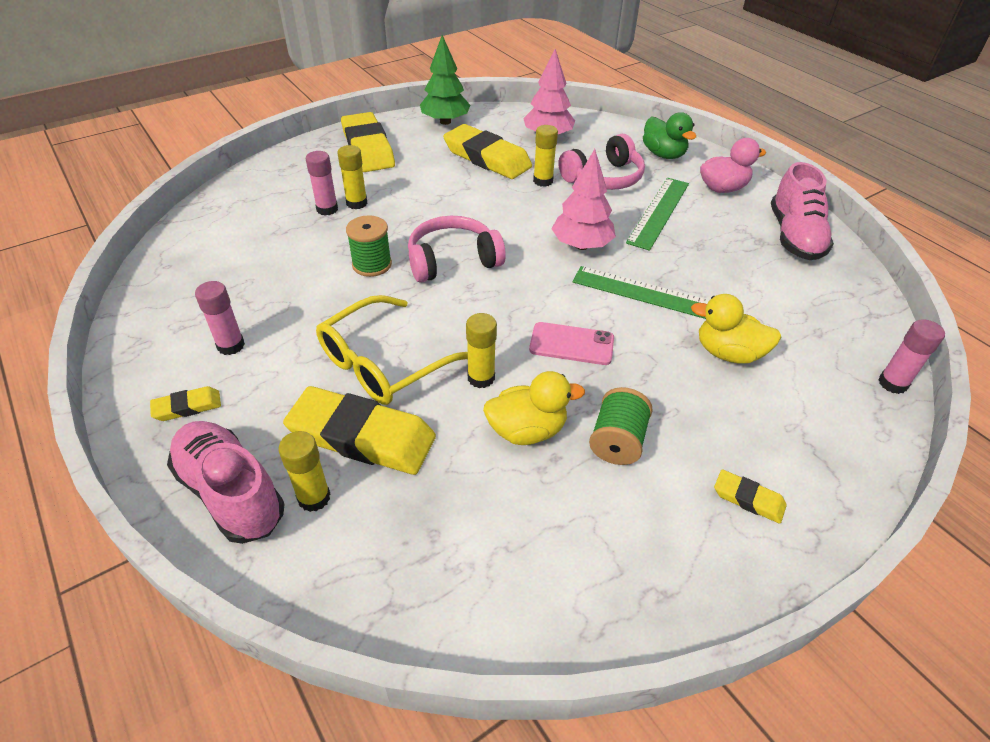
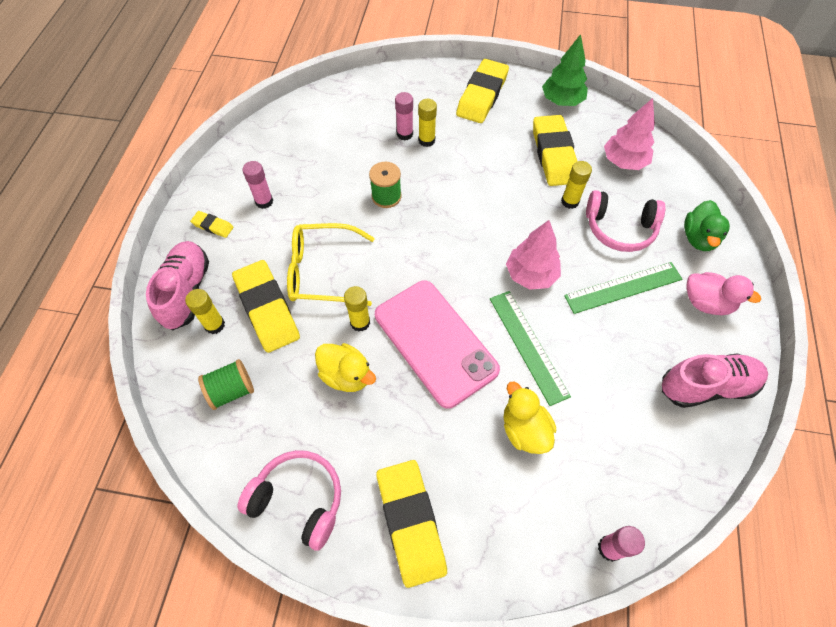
camera: 45 degrees right, 15 degrees up
(453, 261) = (435, 227): pink headphones -> pink headphones (298, 500)
(571, 344) = (435, 342): pink phone -> pink phone, size x2.04
(617, 441) = (384, 424): green spool -> green spool (231, 390)
(748, 499) = (411, 523): yellow eraser -> yellow eraser, size x2.16
(794, 236) = (706, 386): pink shoe -> pink shoe turned 150 degrees counterclockwise

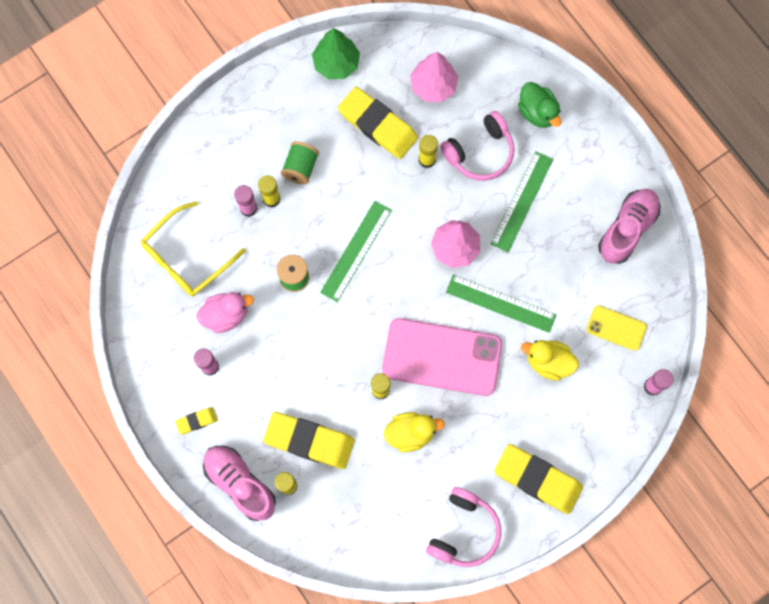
camera: 45 degrees left, 15 degrees up
(231, 390) = (351, 513): green spool -> green spool (300, 168)
(298, 500) = (464, 531): pink headphones -> pink headphones turned 135 degrees clockwise
(323, 272) = (316, 379): yellow glasses -> yellow glasses (187, 257)
(450, 215) = (356, 251): none -> green ruler
(482, 95) = (269, 114): yellow eraser -> none
(619, 459) = (616, 328): none -> yellow phone
(706, 303) = (581, 164): pink duck -> pink duck (226, 315)

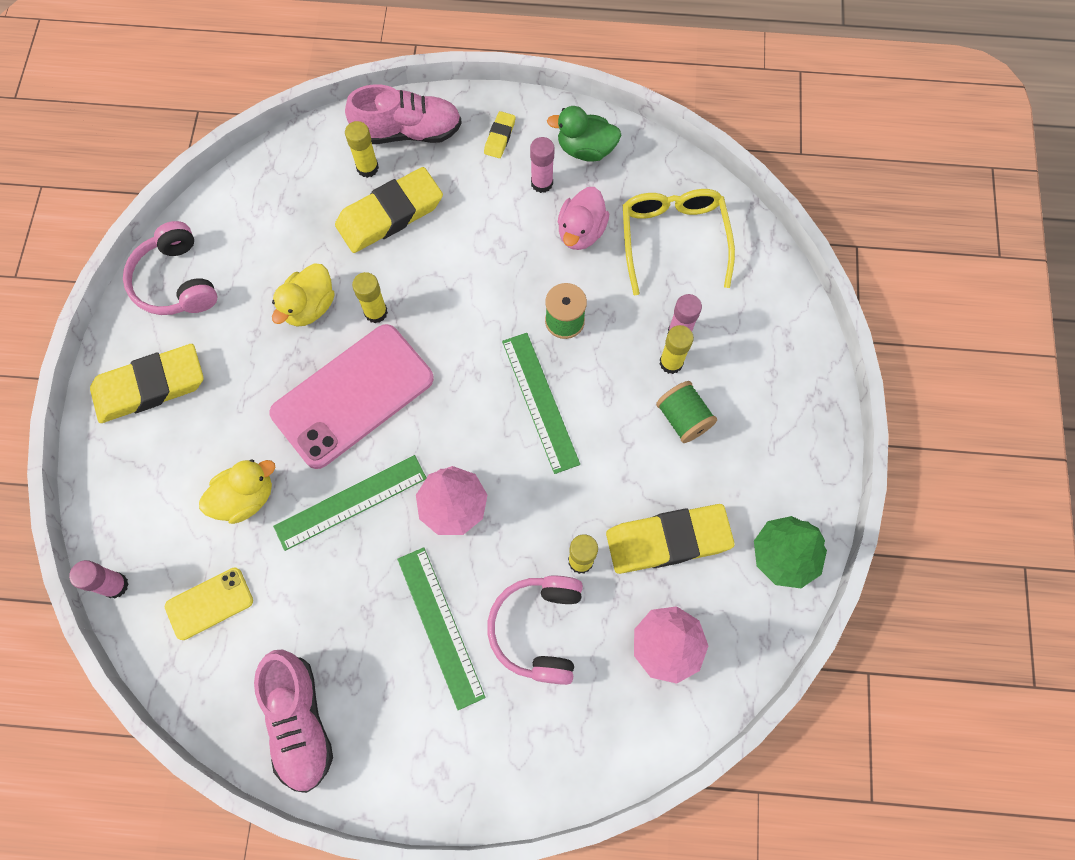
camera: 130 degrees right, 5 degrees down
(537, 112) = (531, 745): green duck -> green duck (585, 149)

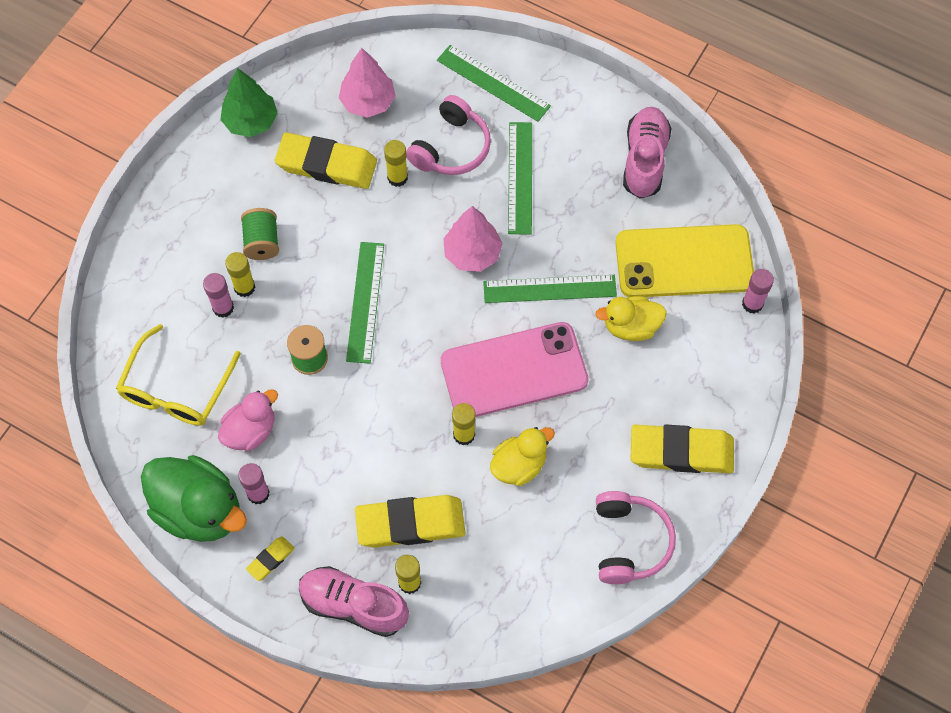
camera: 155 degrees left, 5 degrees down
(209, 603) = (684, 261): yellow phone -> yellow phone, size x2.04
(530, 747) = (493, 83): none -> green ruler
(585, 149) = (199, 510): green duck -> green duck, size x1.65

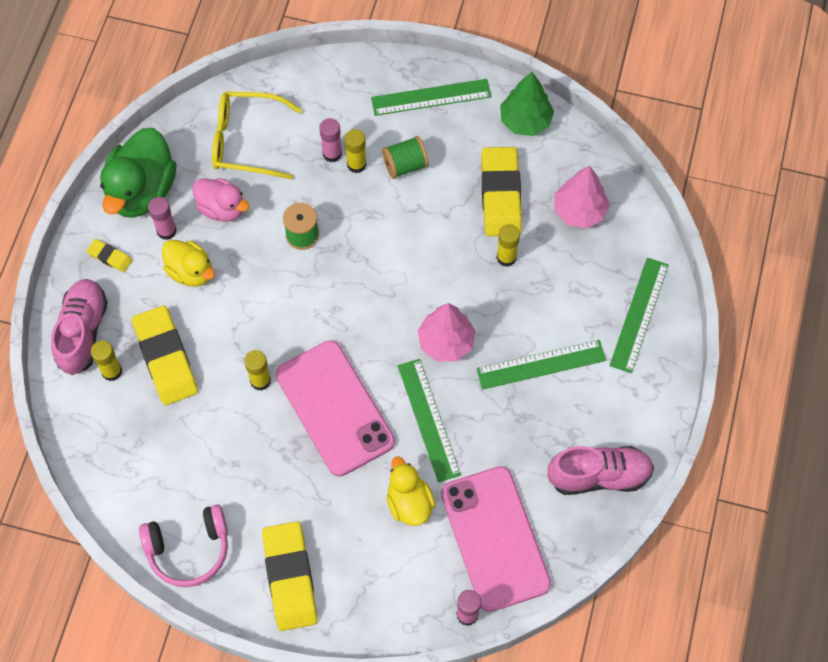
camera: 75 degrees right, 0 degrees up
(365, 302) = (370, 264): green ruler -> green ruler (431, 97)
(451, 147) = (554, 295): pink headphones -> none
(519, 465) = (242, 435): yellow duck -> yellow duck (191, 271)
(684, 261) = (495, 538): yellow phone -> pink phone

